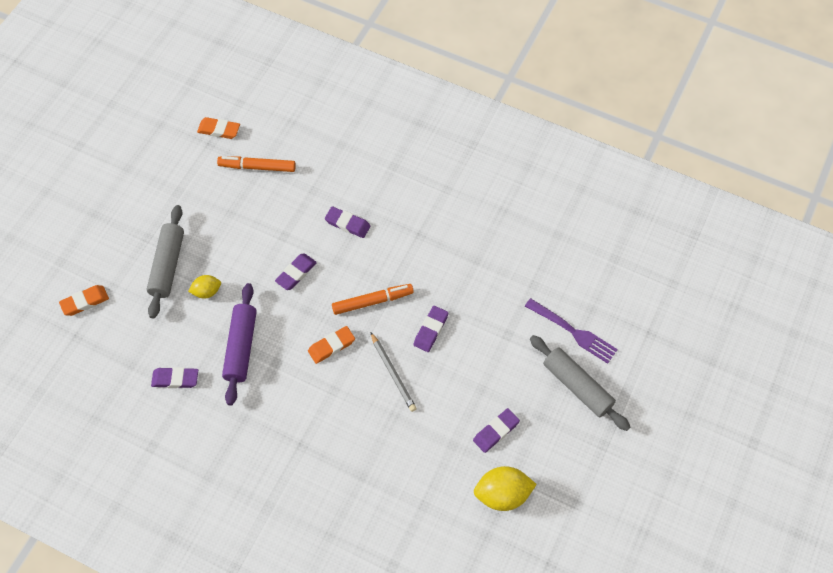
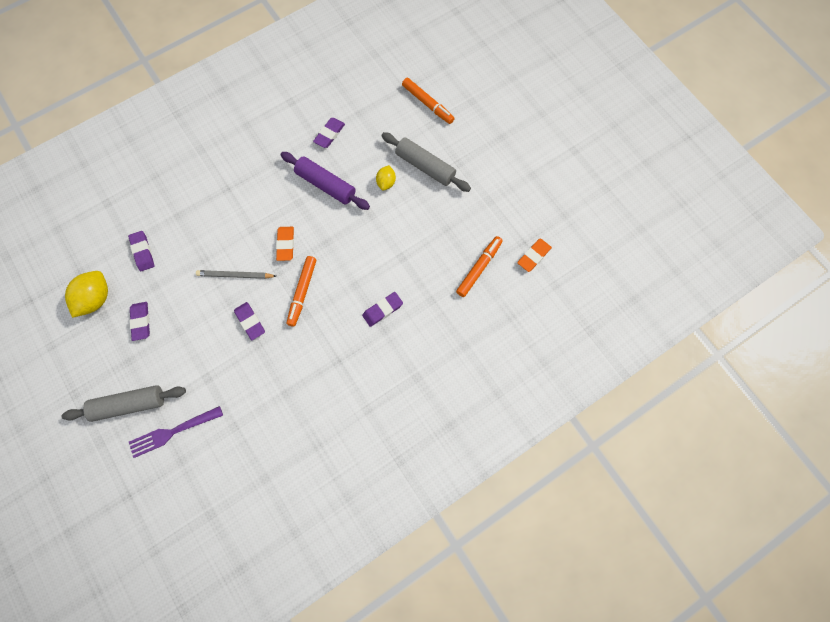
camera: 120 degrees right, 10 degrees up
(85, 302) = (427, 104): orange eraser -> orange marker
(296, 273) = (362, 250): purple eraser -> purple eraser (143, 252)

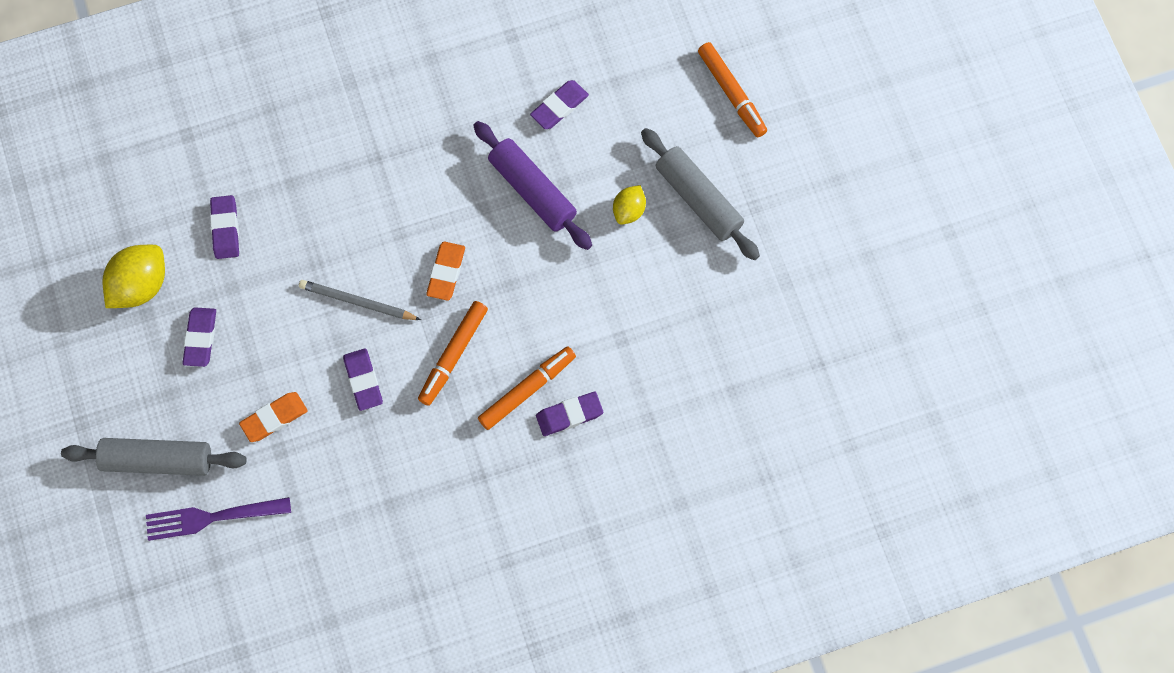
camera: 15 degrees right, 0 degrees up
(479, 268) = (737, 387): orange marker -> orange marker (527, 390)
(533, 256) = (830, 390): orange eraser -> orange eraser (274, 418)

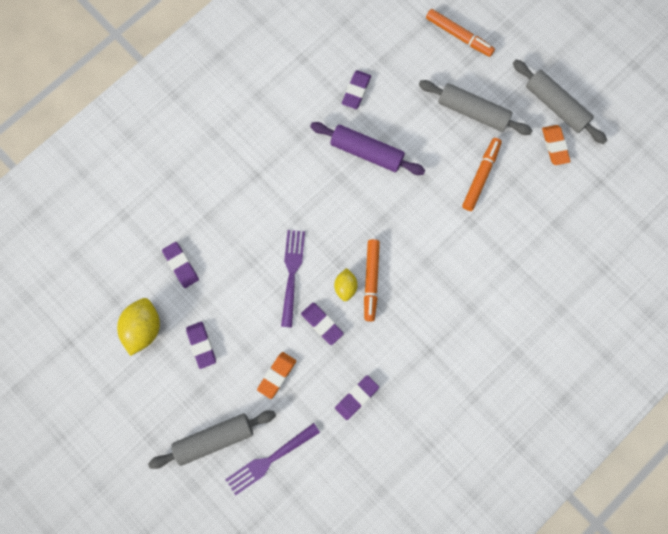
camera: 25 degrees left, 5 degrees up
(357, 302) = (292, 274): grey pencil -> purple fork
(446, 272) = (339, 229): orange eraser -> orange eraser (554, 146)
(527, 390) = (429, 281): orange marker -> orange marker (481, 176)
(569, 415) = (464, 285): purple eraser -> purple eraser (357, 397)
(629, 210) = (433, 138): yellow lemon -> yellow lemon (345, 287)
(814, 239) = (556, 105): none -> grey rolling pin

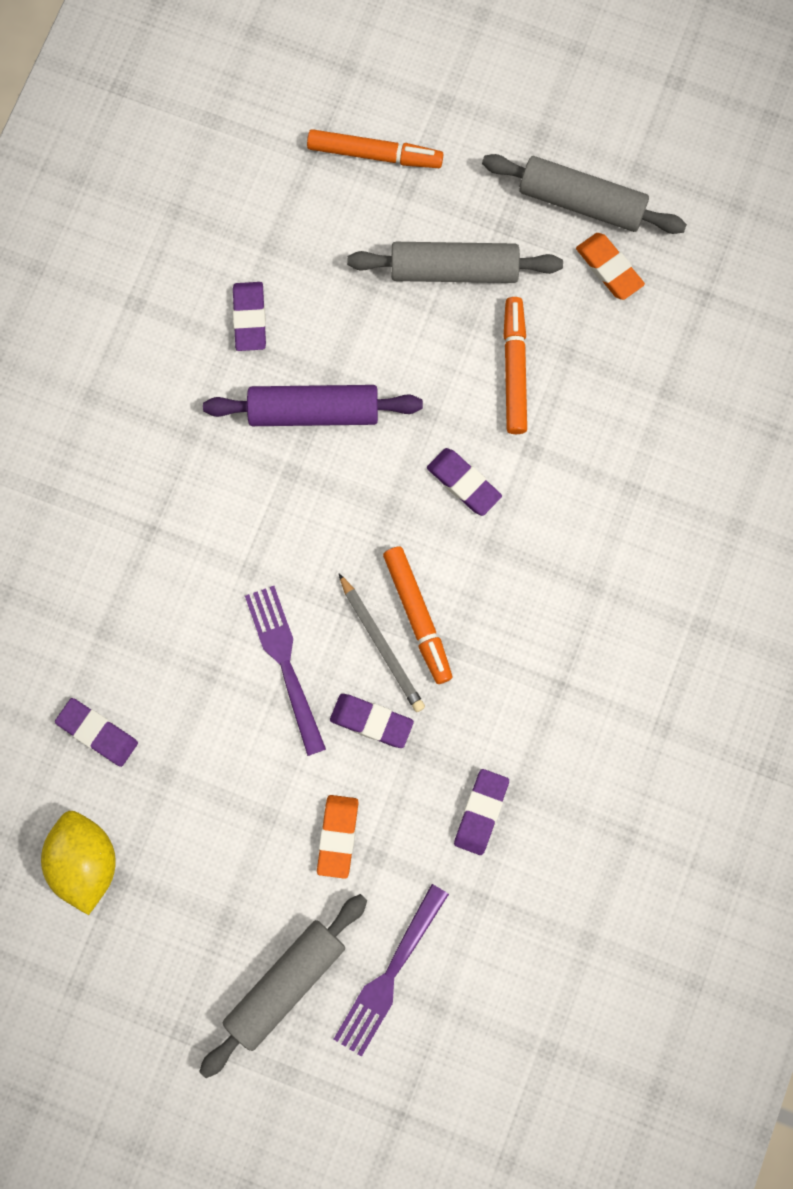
camera: 25 degrees left, 0 degrees up
(201, 345) = (193, 846): purple eraser -> purple eraser (463, 483)
(345, 287) = (381, 645): yellow lemon -> grey pencil

